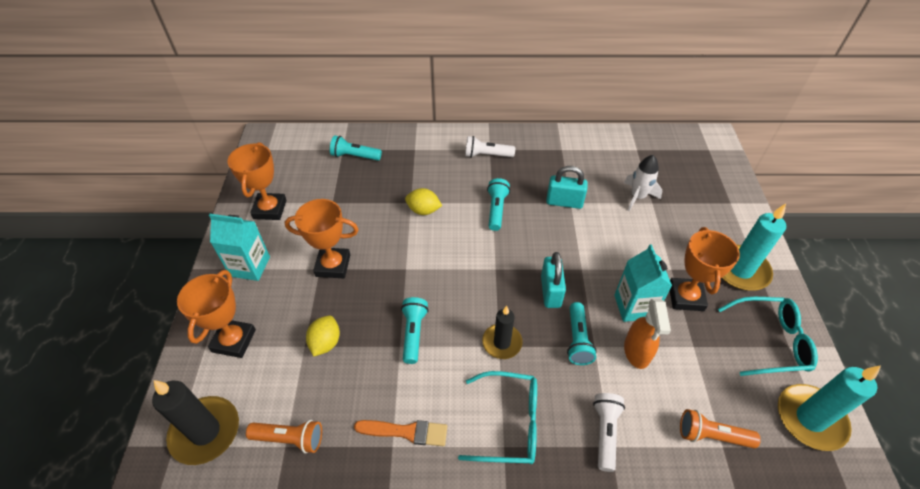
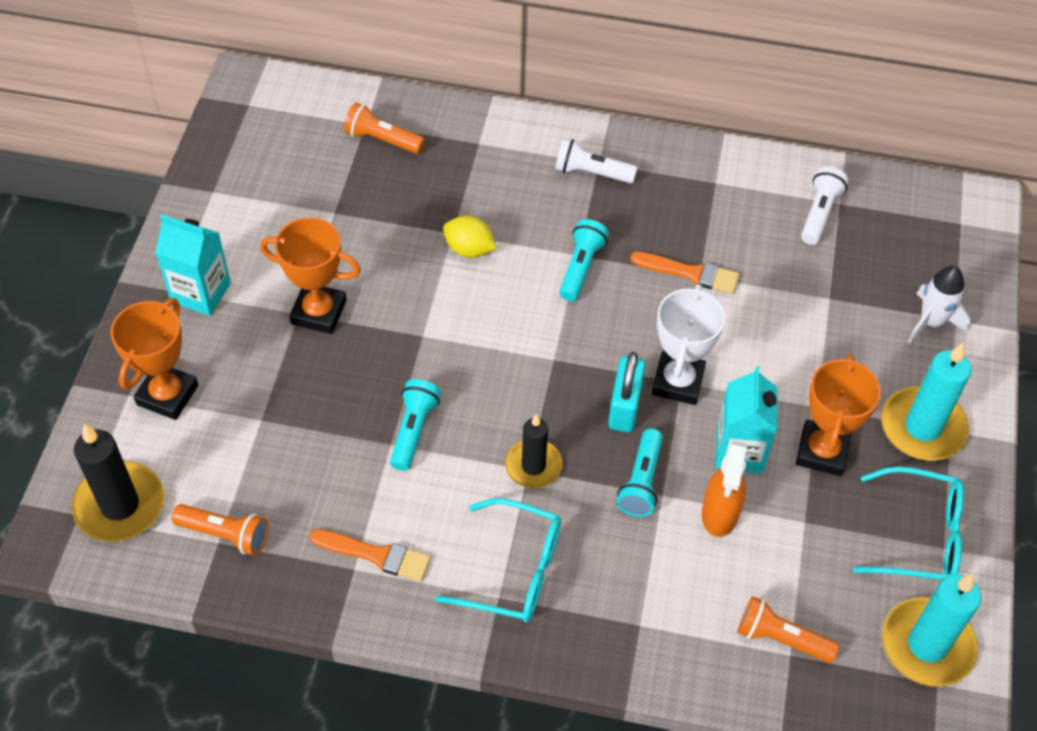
camera: 10 degrees right, 5 degrees up
(270, 209) = (240, 208): orange trophy -> none
(325, 343) = (290, 420): yellow lemon -> none
(355, 156) = (382, 140): turquoise flashlight -> orange flashlight
(564, 202) = (690, 273): turquoise padlock -> orange brush
(579, 269) = (678, 382): none -> white trophy
(605, 432) = (638, 607): white flashlight -> white flashlight (819, 213)
(637, 197) = (810, 284): white rocket -> white rocket (931, 322)

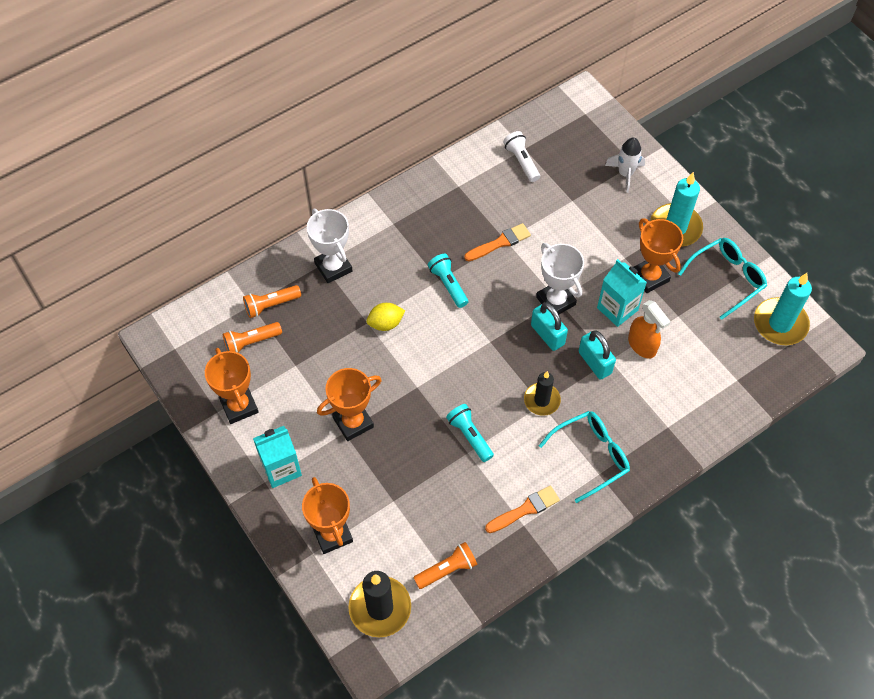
camera: 45 degrees left, 5 degrees up
(237, 203) = (239, 406): none -> orange trophy
(485, 155) = (333, 267): none -> white trophy
(591, 173) = (395, 231): white flashlight -> none
(641, 482) = (595, 362): turquoise flashlight -> turquoise padlock
(781, 638) = (726, 376): orange flashlight -> orange flashlight (251, 342)

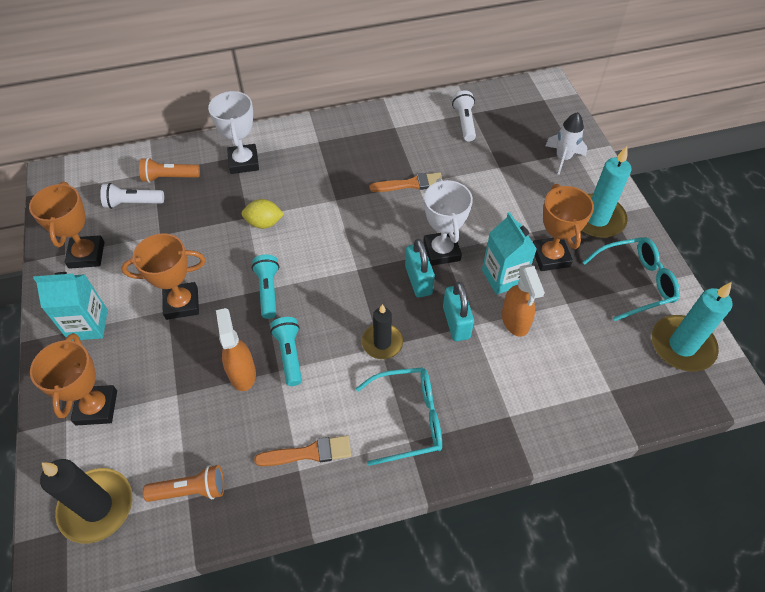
camera: 20 degrees right, 5 degrees down
(251, 342) = (133, 203): orange flashlight -> white flashlight
(438, 464) = (242, 373): none -> orange spray bottle
(448, 285) = (342, 206): turquoise flashlight -> turquoise flashlight (268, 291)

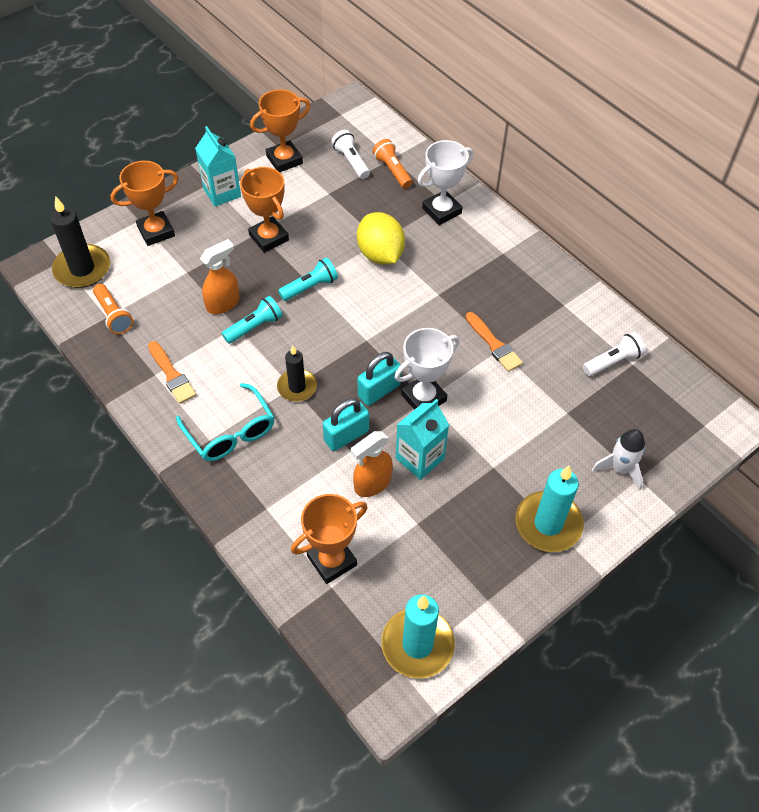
camera: 65 degrees right, 0 degrees up
(264, 223) = (380, 254): yellow lemon -> yellow lemon, size x1.63
(550, 257) = (469, 493): orange trophy -> orange trophy (332, 561)
(635, 282) = (478, 581): turquoise glasses -> none

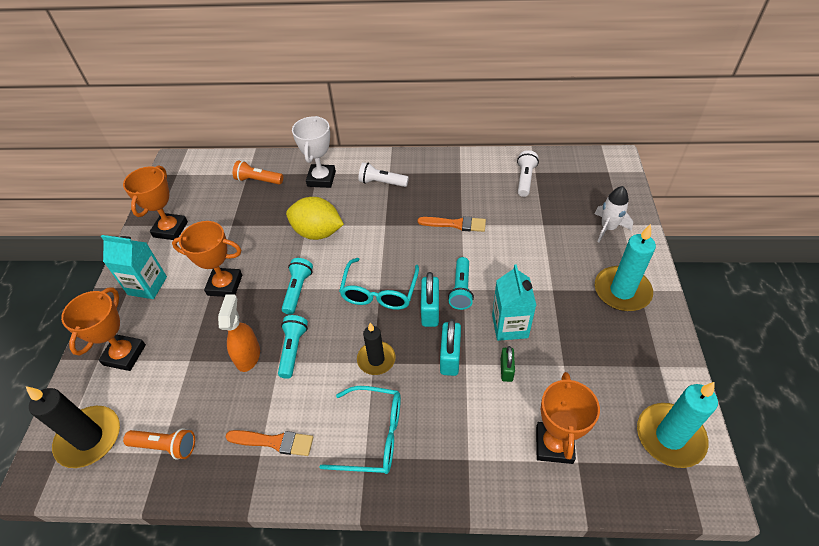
camera: 45 degrees left, 5 degrees down
(351, 161) = (222, 195): white flashlight -> white flashlight (382, 183)
(363, 342) = (379, 292): none -> turquoise glasses
(372, 483) = (506, 370): orange spray bottle -> green padlock
(423, 398) = (461, 289): white trophy -> turquoise flashlight

